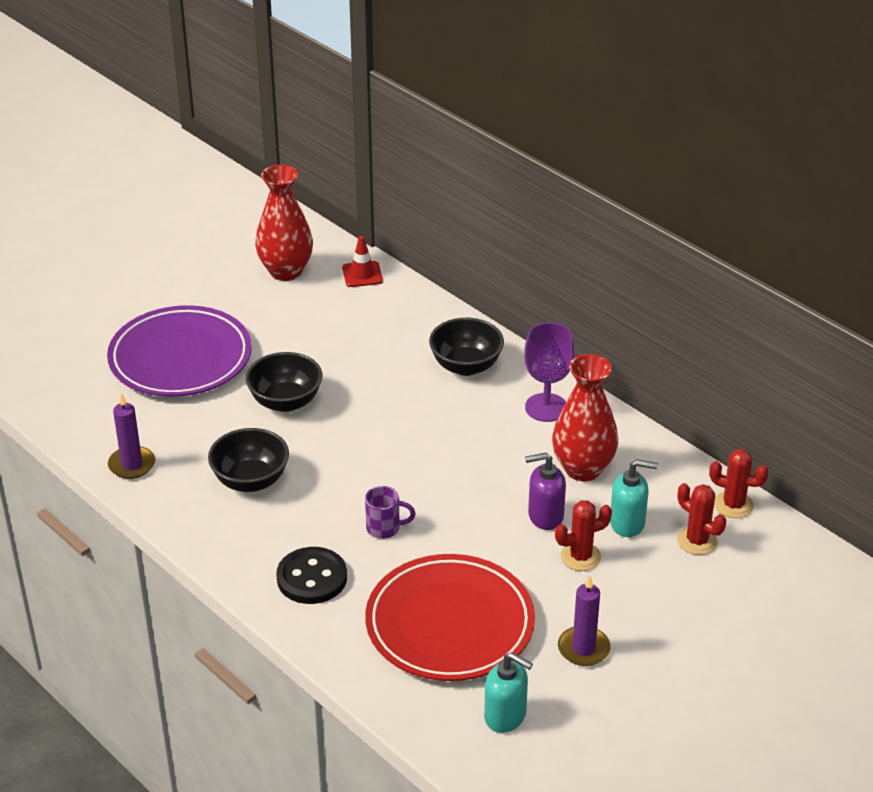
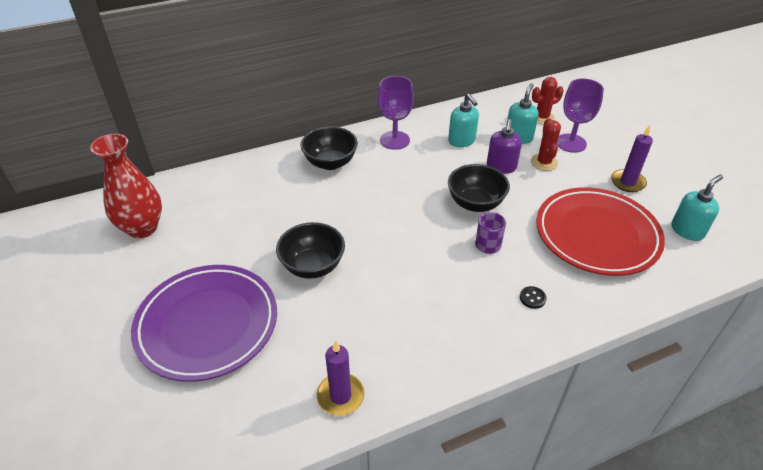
camera: 70 degrees left, 5 degrees up
(250, 480) = (402, 311): black bowl -> black bowl (475, 203)
(312, 578) = (532, 298): black button -> black button, size x0.45
(362, 274) = (185, 187): red traffic cone -> none
(583, 469) = (462, 141): red vase -> turquoise soap dispenser
(647, 580) = (571, 143): none -> purple goblet
(733, 505) = (515, 98): red cactus -> none

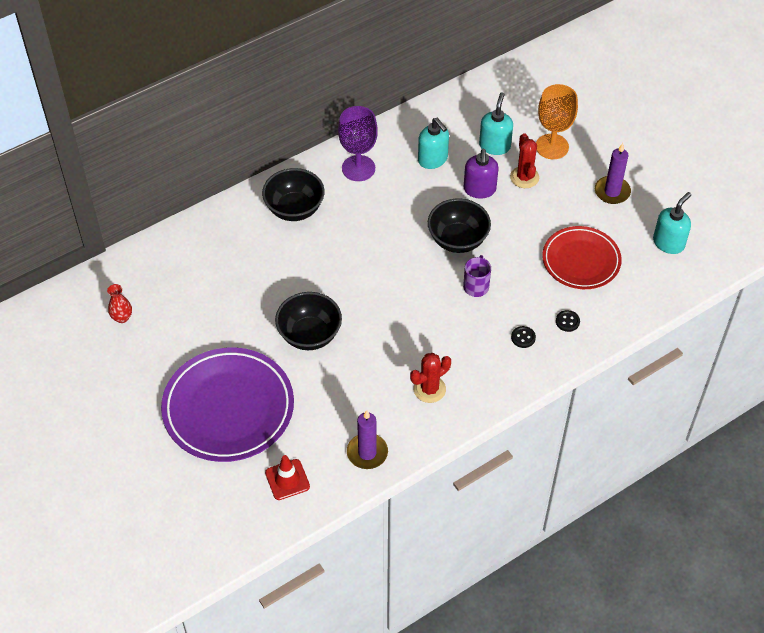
camera: 10 degrees left, 10 degrees up
(142, 228) = (122, 317): red vase -> red vase, size x0.44
(242, 413) = (287, 479): none -> red traffic cone
(542, 117) = (518, 113): red cactus -> red cactus (429, 389)
(571, 143) = (552, 146): purple goblet -> orange goblet
(581, 289) = (567, 321): none -> black button
(596, 235) = (581, 261): red plate -> red plate, size x0.64

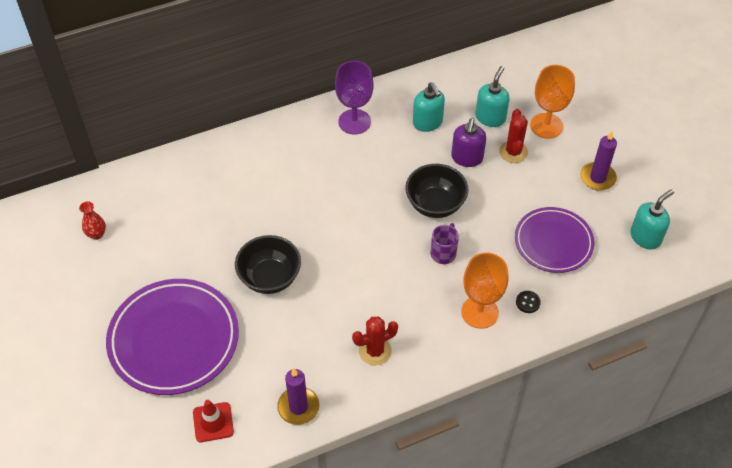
camera: 10 degrees right, 0 degrees up
(294, 209) = (285, 152): black bowl -> none
(523, 337) = (479, 312): black button -> orange goblet
(581, 261) = (553, 242): red plate -> purple plate

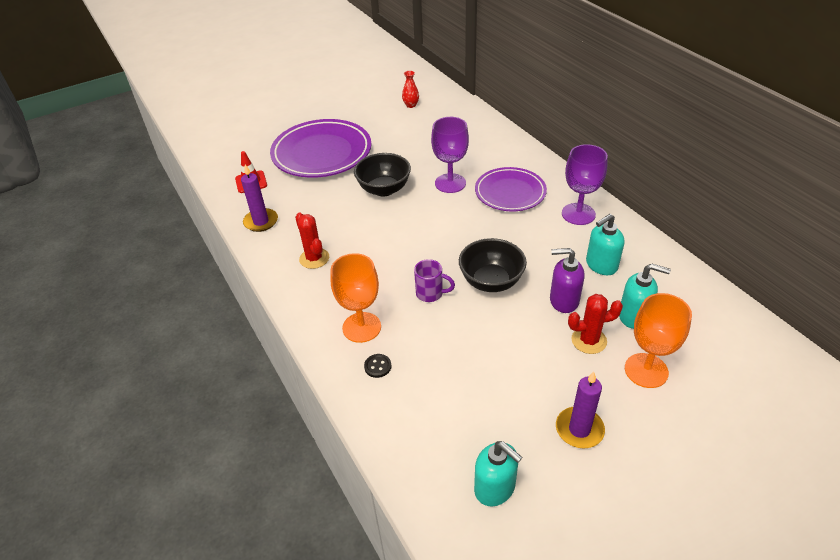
camera: 85 degrees right, 10 degrees down
(276, 215) = (450, 183): none -> purple goblet
(553, 242) = (464, 386): purple plate -> purple plate (510, 193)

